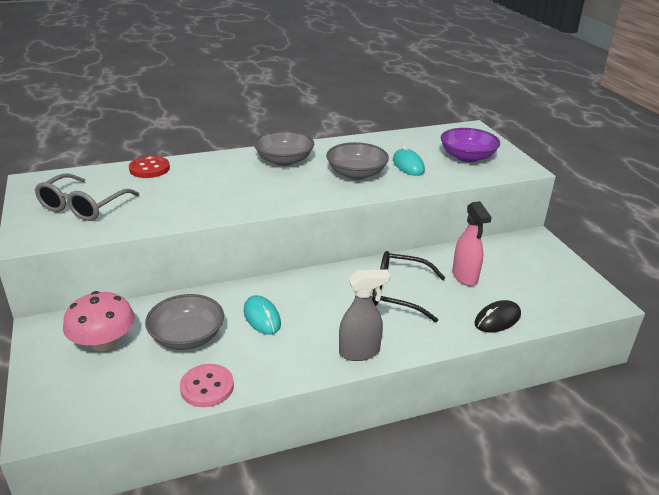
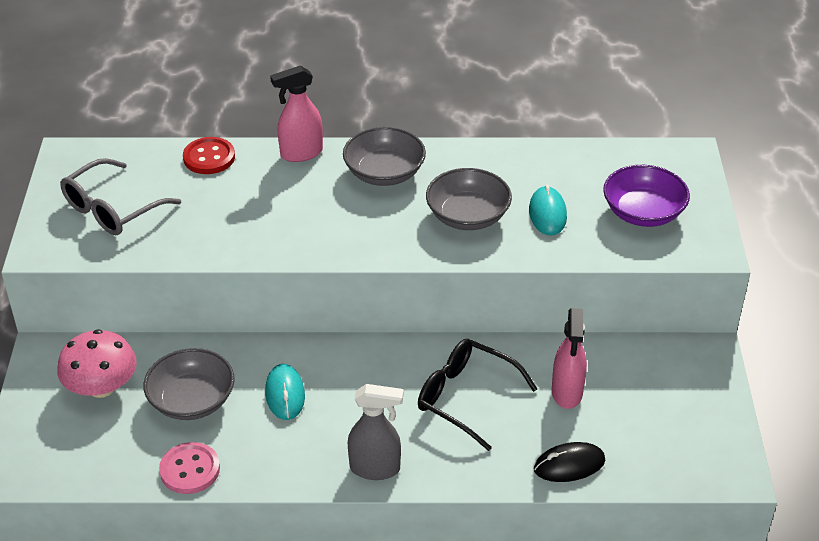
camera: 20 degrees right, 10 degrees up
(218, 158) = (301, 153): none -> pink spray bottle

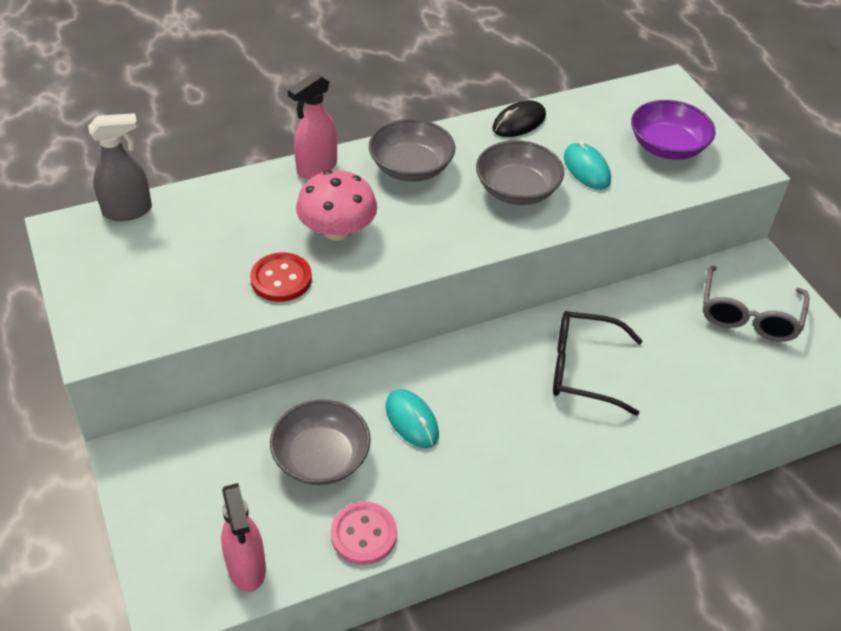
camera: 25 degrees left, 5 degrees up
(101, 387) = (216, 474): pink mushroom -> pink mushroom (337, 230)
(113, 209) = (152, 276): grey glasses -> grey glasses (749, 315)
(209, 157) = (224, 195): red button -> red button (281, 279)
(375, 468) = (545, 469): grey spray bottle -> grey spray bottle (128, 211)
(567, 393) = (667, 336): pink spray bottle -> pink spray bottle (246, 568)
(569, 465) = (713, 405): black mouse -> black mouse (519, 122)

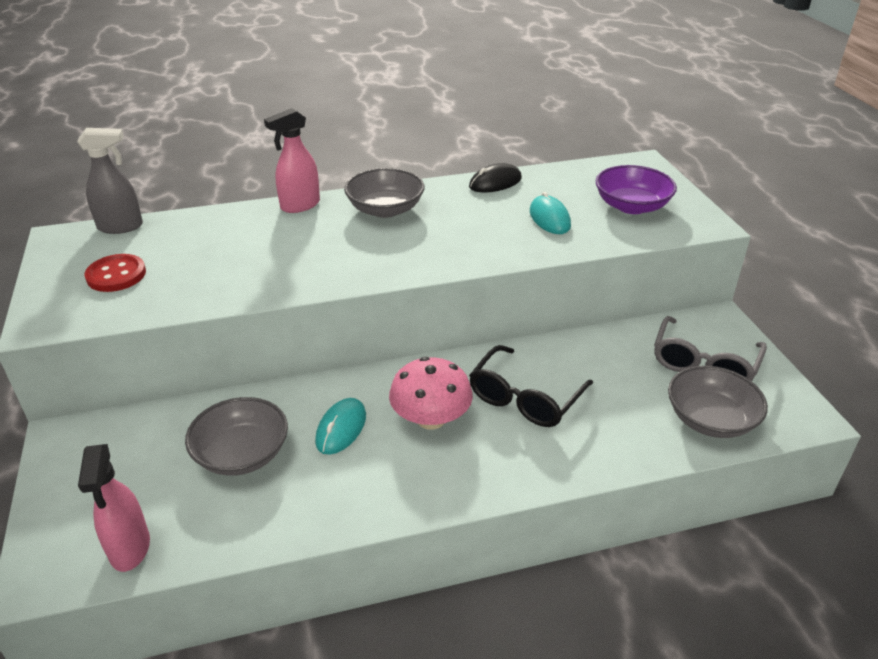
camera: 10 degrees right, 10 degrees down
(281, 279) = (233, 284): red button -> red button (116, 275)
(337, 230) = (300, 251): pink mushroom -> pink mushroom (431, 418)
(363, 534) = (259, 528): pink button -> none
(412, 420) = (341, 428): turquoise mouse -> turquoise mouse turned 45 degrees clockwise
(517, 190) = (478, 230): grey bowl -> grey bowl (710, 419)
(584, 369) = (525, 398): black glasses -> black glasses turned 75 degrees counterclockwise

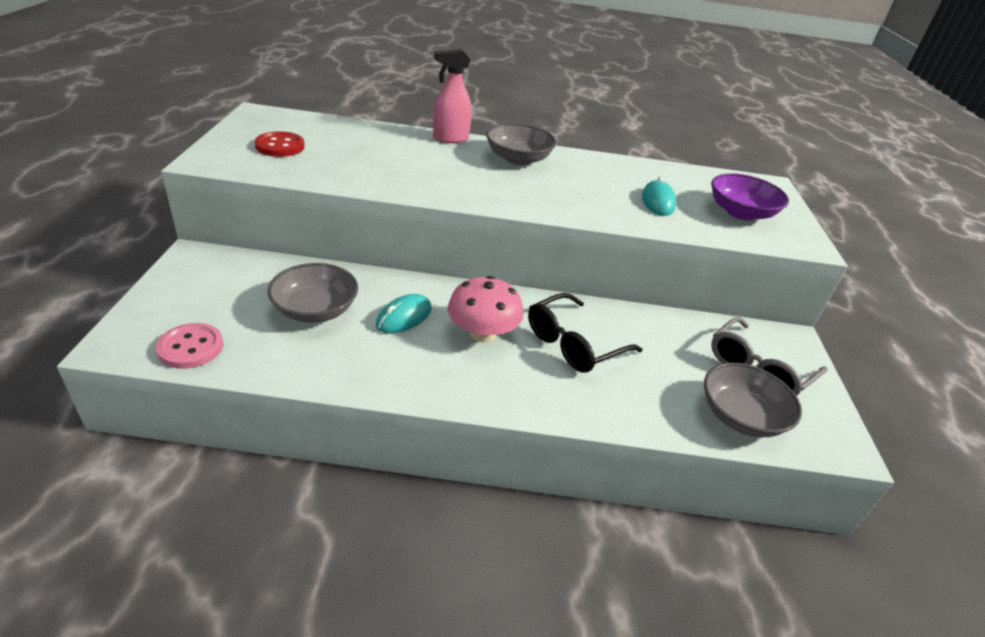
camera: 15 degrees right, 0 degrees up
(121, 227) = (306, 117): grey spray bottle -> none
(130, 549) = (191, 347): pink spray bottle -> pink button
(495, 183) = (624, 164): black mouse -> none

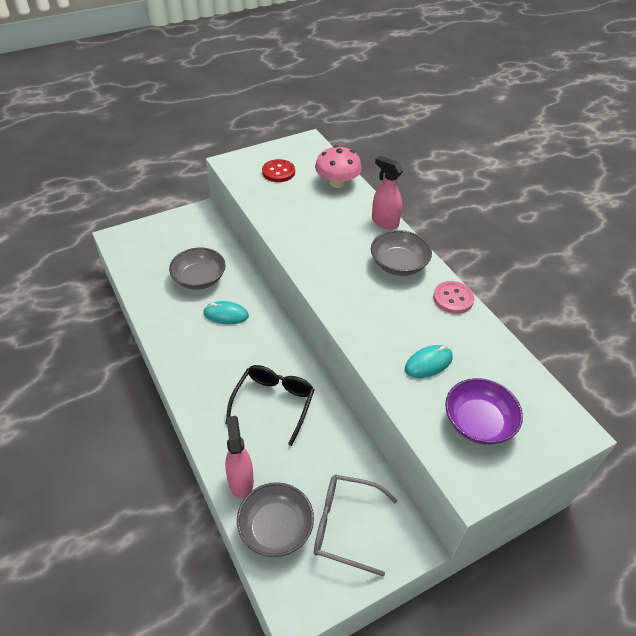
camera: 60 degrees right, 10 degrees up
(191, 347) = (134, 259): pink button -> pink button (453, 298)
(482, 333) = (242, 355): pink mushroom -> pink mushroom (337, 182)
(574, 344) = (273, 403): black glasses -> black glasses turned 90 degrees clockwise
(665, 415) = (240, 481): none -> pink spray bottle

